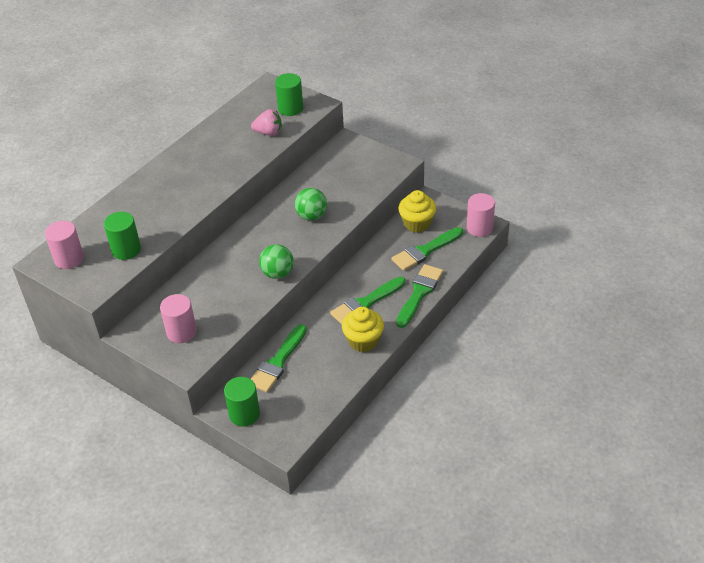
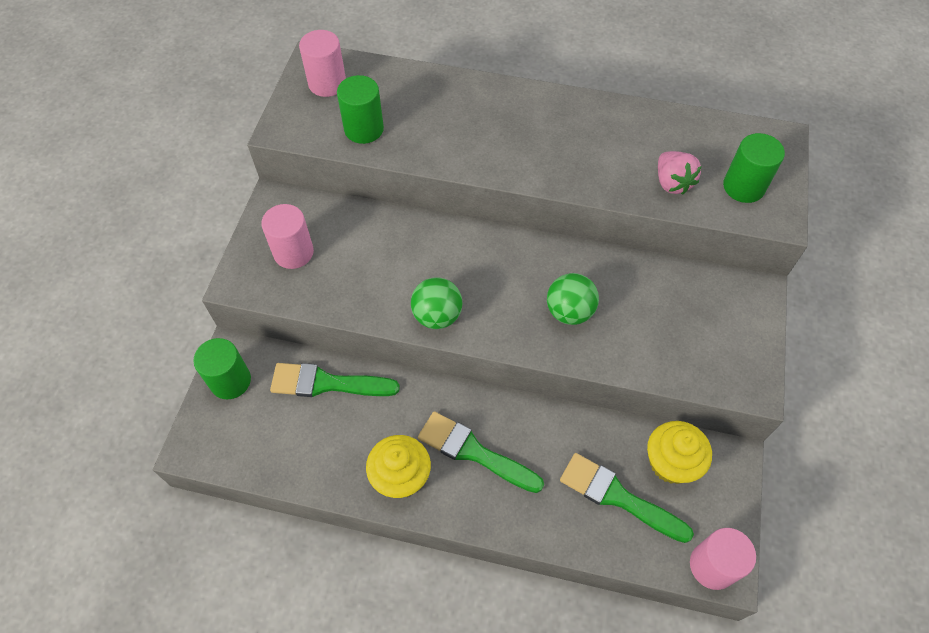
camera: 65 degrees right, 15 degrees up
(419, 293) = (524, 521): green brush -> none

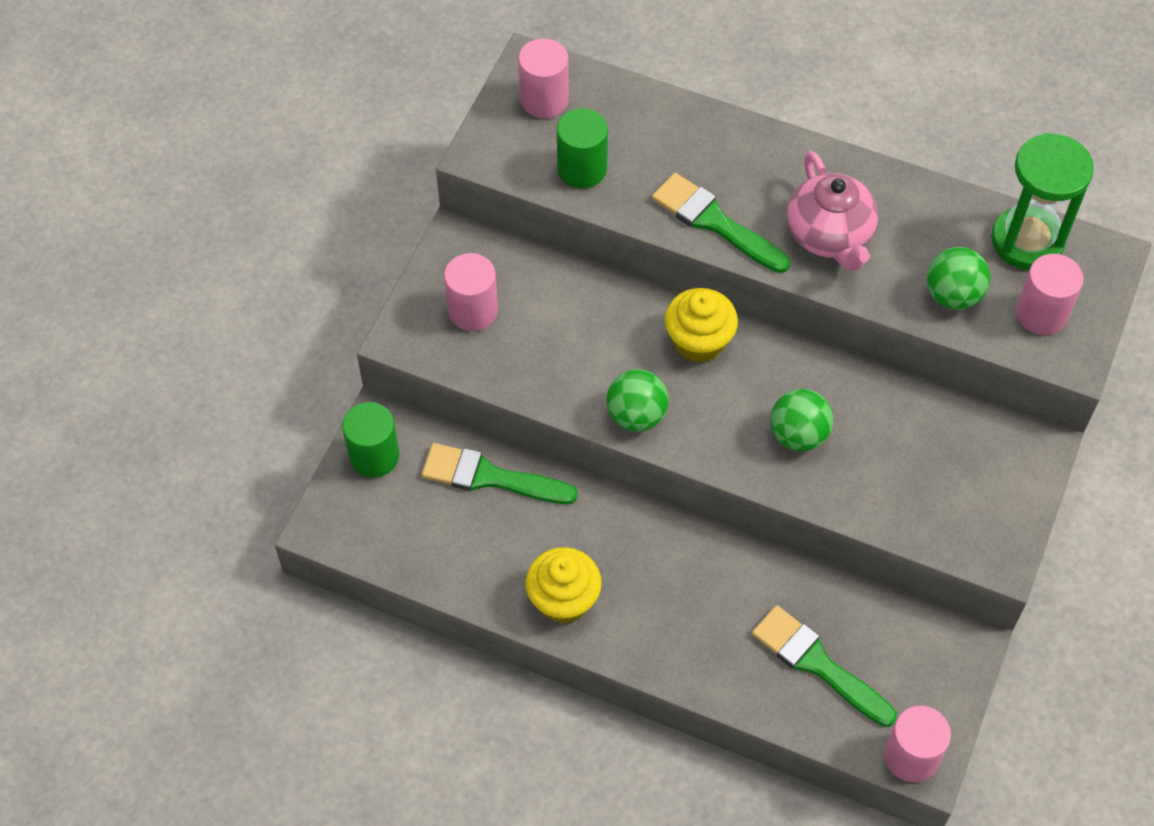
camera: 10 degrees right, 0 degrees up
(474, 452) = (655, 585): green brush -> green brush (715, 222)
(566, 152) = (830, 235): none -> pink teapot
(671, 463) = (891, 636): yellow cupcake -> yellow cupcake (699, 341)
(672, 183) = (952, 295): pink strawberry -> green ball
(717, 135) = (1027, 241): none -> green hourglass
(743, 187) = (1041, 313): green cylinder -> pink cylinder

